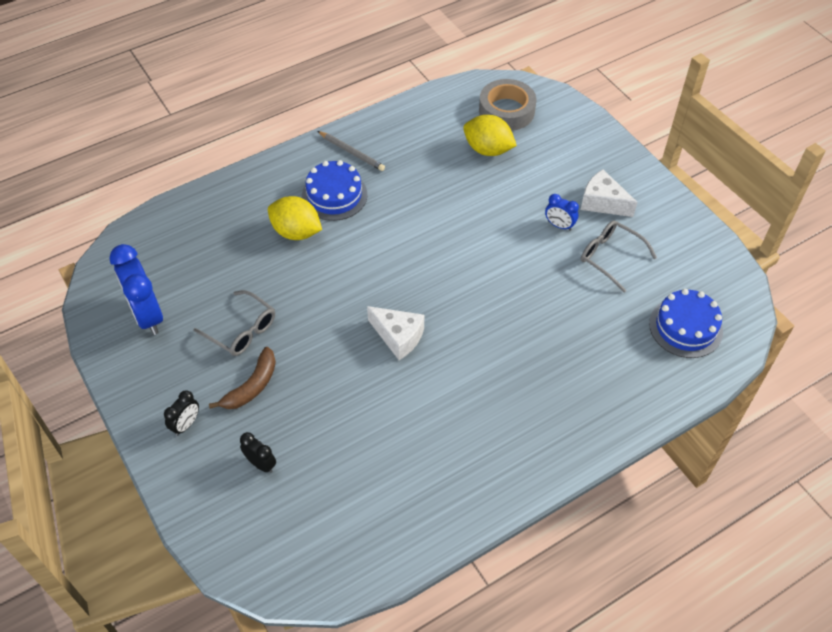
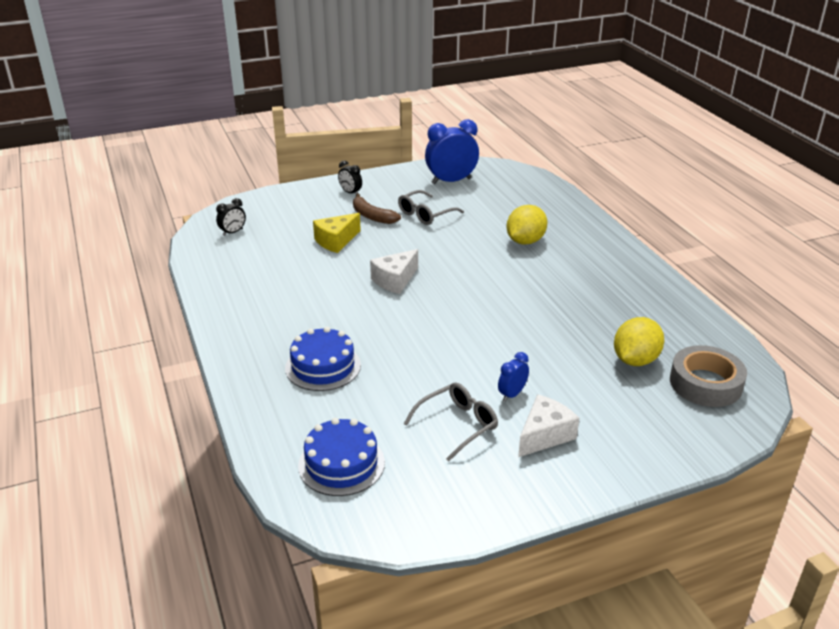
camera: 100 degrees right, 20 degrees down
(261, 464) = (305, 217): black clock -> black clock (233, 232)
(320, 412) = (336, 241): none -> yellow cheese
(334, 195) = (569, 262): blue cake -> blue cake (323, 366)
(351, 152) = (628, 275): grey pencil -> none

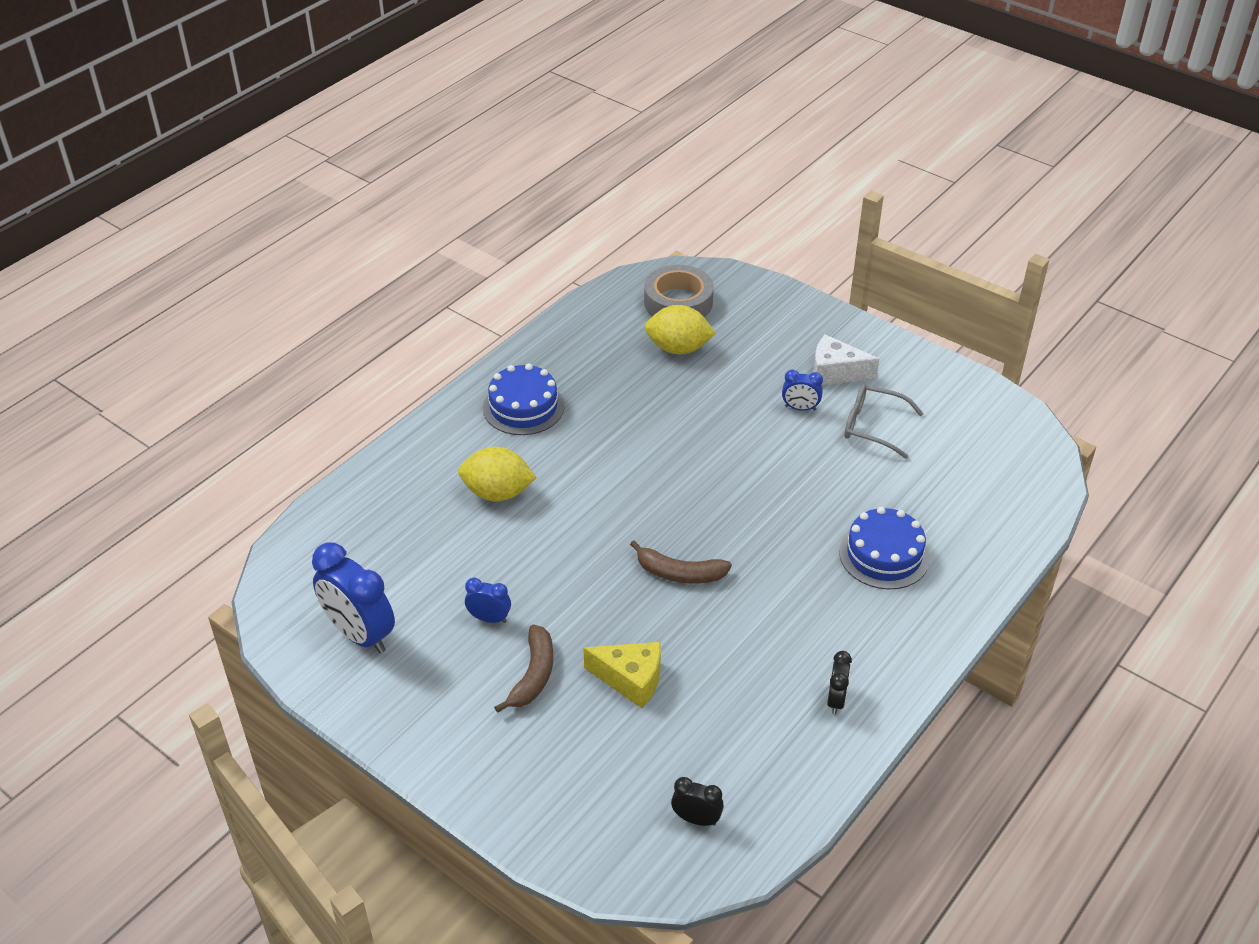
camera: 120 degrees left, 10 degrees up
(341, 464) = (989, 476): blue cake -> blue cake (523, 407)
(350, 193) = (474, 740): black clock -> black clock (836, 700)
(395, 280) = (679, 573): white cheese -> brown banana
(425, 214) = (489, 618): grey glasses -> blue clock

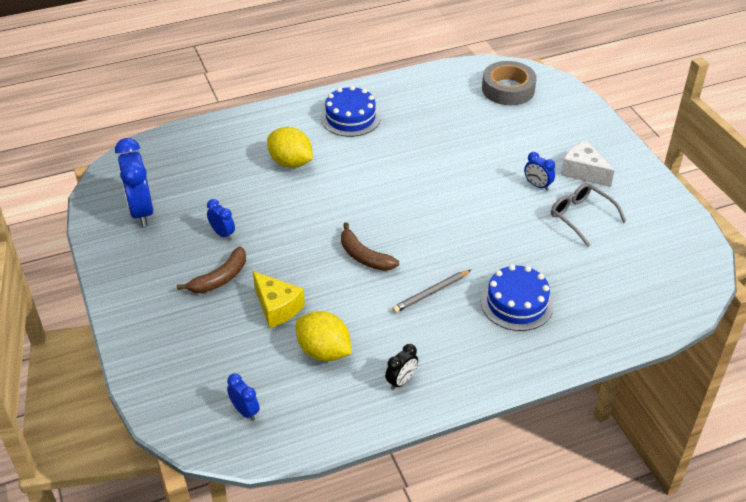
camera: 30 degrees right, 0 degrees up
(678, 348) = (483, 118): yellow lemon -> yellow lemon (324, 351)
(696, 819) = (245, 411): black clock -> blue clock
(786, 583) = (431, 293): none -> grey pencil

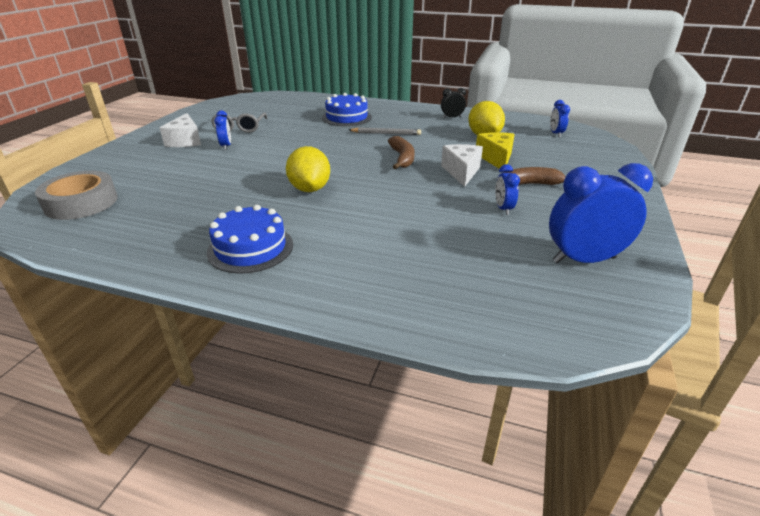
camera: 140 degrees left, 10 degrees down
(141, 211) = (584, 259): blue clock -> blue clock turned 120 degrees counterclockwise
(290, 162) = (374, 235): yellow lemon -> yellow lemon (310, 189)
(292, 265) = (461, 172): none -> white cheese

